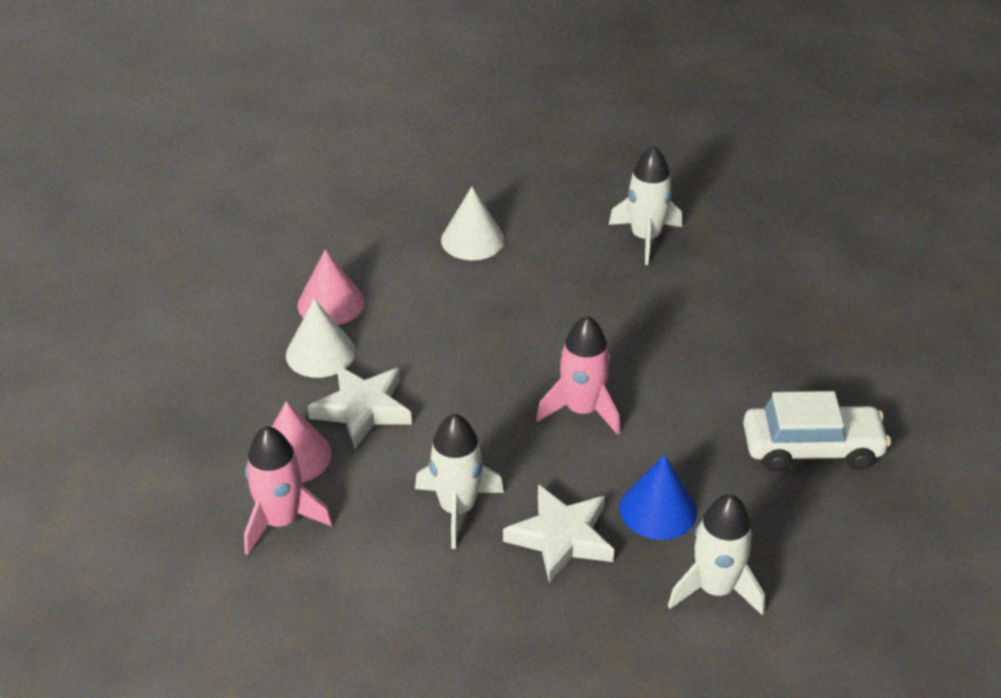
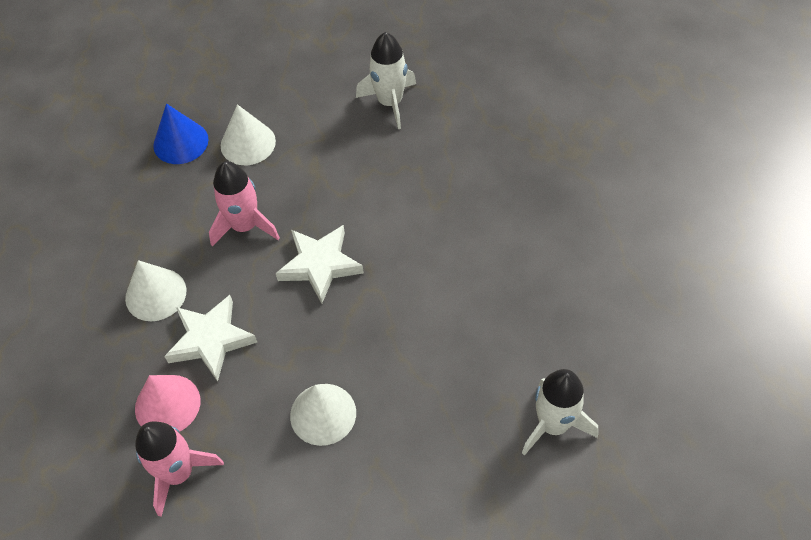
camera: 15 degrees left, 15 degrees up
(331, 303) = (148, 241): pink cone -> none
(457, 508) = (323, 414): white rocket -> white cone
(561, 538) = (416, 415): white star -> white star (320, 265)
(582, 410) = (393, 286): pink rocket -> pink rocket (245, 226)
(658, 509) = (484, 363): blue cone -> blue cone (180, 142)
(811, 448) = (584, 268): white car -> none

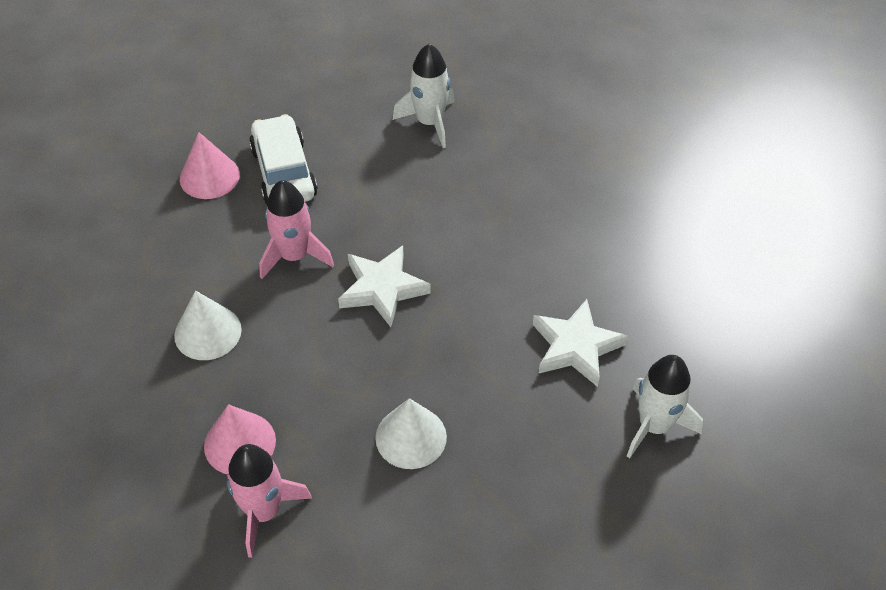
camera: 10 degrees left, 5 degrees down
(180, 142) = (209, 176): blue cone -> pink cone
(211, 340) = (276, 374): white star -> white star (575, 347)
(248, 143) = (283, 172): white cone -> white car

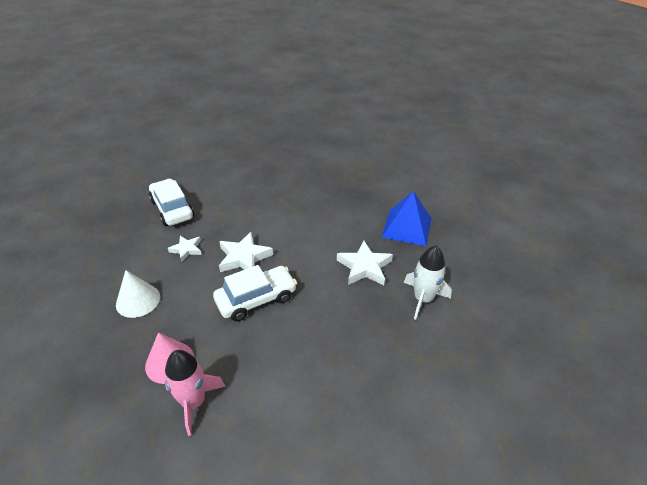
camera: 15 degrees left, 10 degrees down
(209, 176) = (127, 218): pink cone -> none
(294, 256) = (186, 249): pink rocket -> white star
(386, 368) = (256, 299): none -> white car
(411, 437) = (281, 335): white cone -> none
(430, 122) = (251, 174): white rocket -> none
(674, 285) = (407, 227): none -> blue pyramid

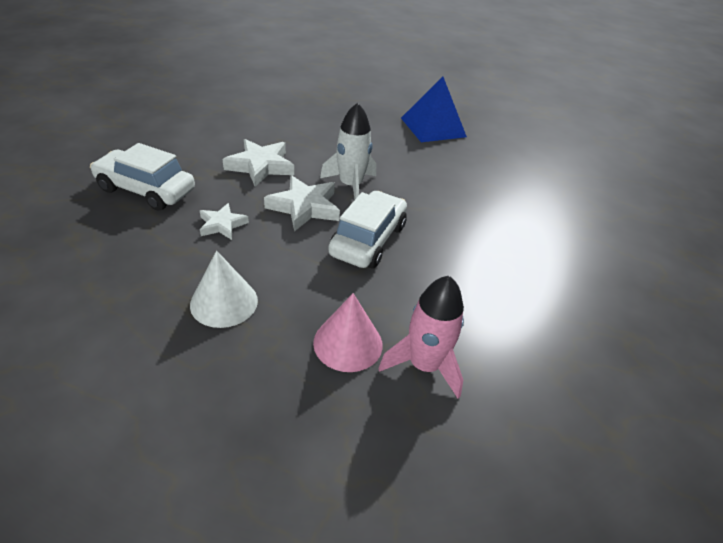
camera: 40 degrees left, 0 degrees up
(364, 267) = (436, 172): white star -> white star (260, 166)
(423, 299) = (514, 179): white rocket -> white rocket (350, 185)

